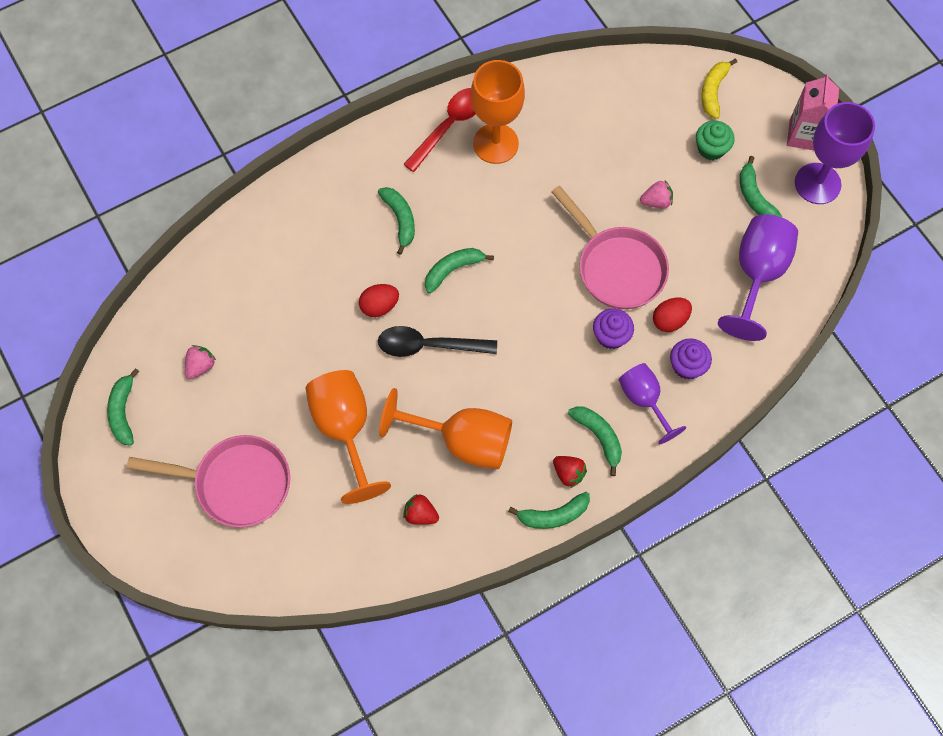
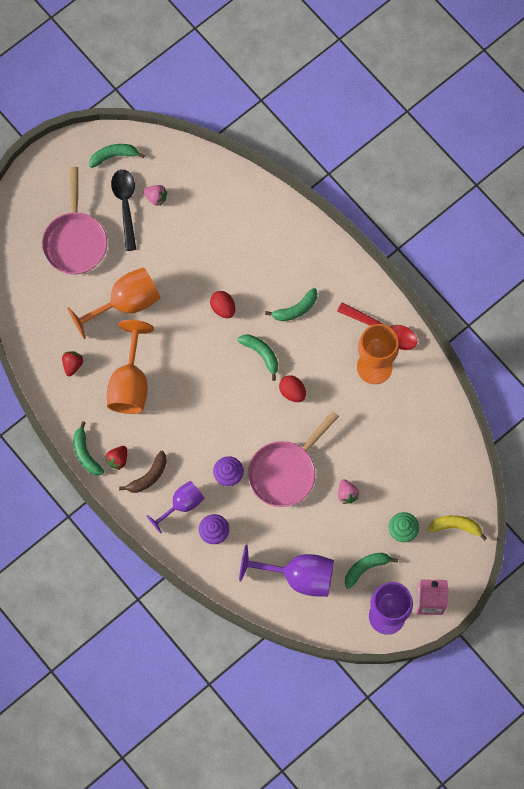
camera: 80 degrees right, 5 degrees up
(428, 346) = (198, 348): black spoon -> black spoon (125, 205)
(598, 437) = (148, 476): green banana -> brown banana
(669, 320) = (248, 515): red egg -> red egg (292, 392)

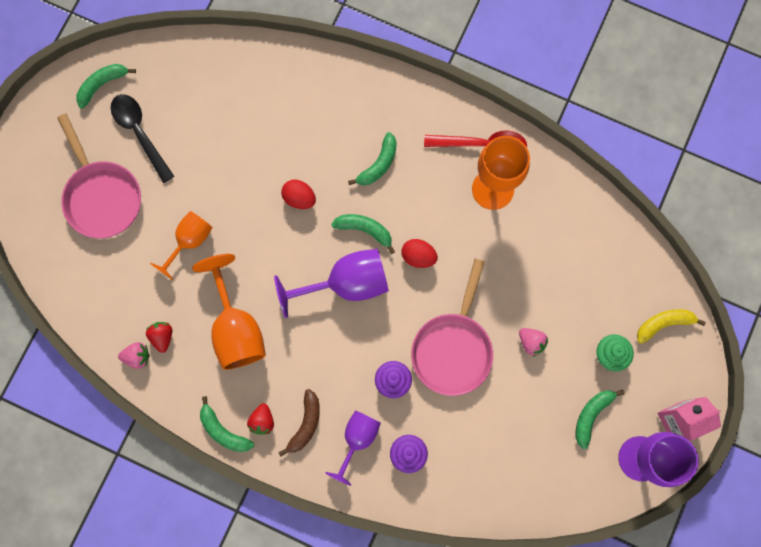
camera: 25 degrees left, 5 degrees up
(125, 303) = (190, 241): orange goblet -> orange goblet, size x0.63
(156, 198) = (169, 110): pink strawberry -> pink strawberry (137, 356)
(298, 576) = (523, 459): purple goblet -> purple goblet (346, 283)

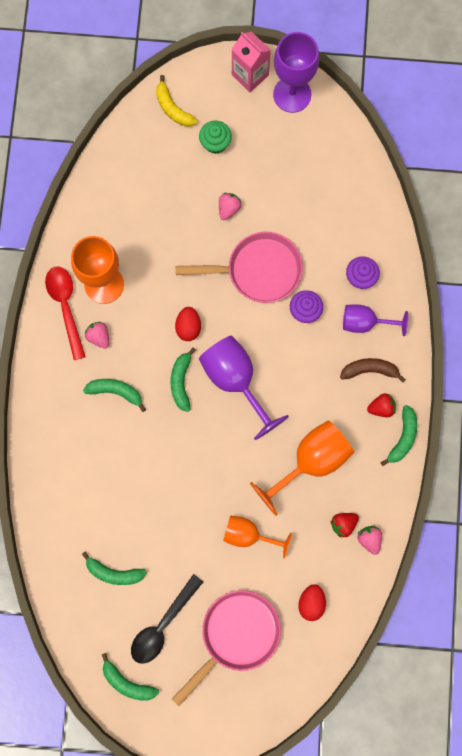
camera: 110 degrees left, 0 degrees up
(299, 198) = (173, 451): red egg -> red egg (311, 603)
(440, 166) = (99, 337): none -> pink strawberry
(591, 415) = (271, 142): green banana -> green banana (114, 573)

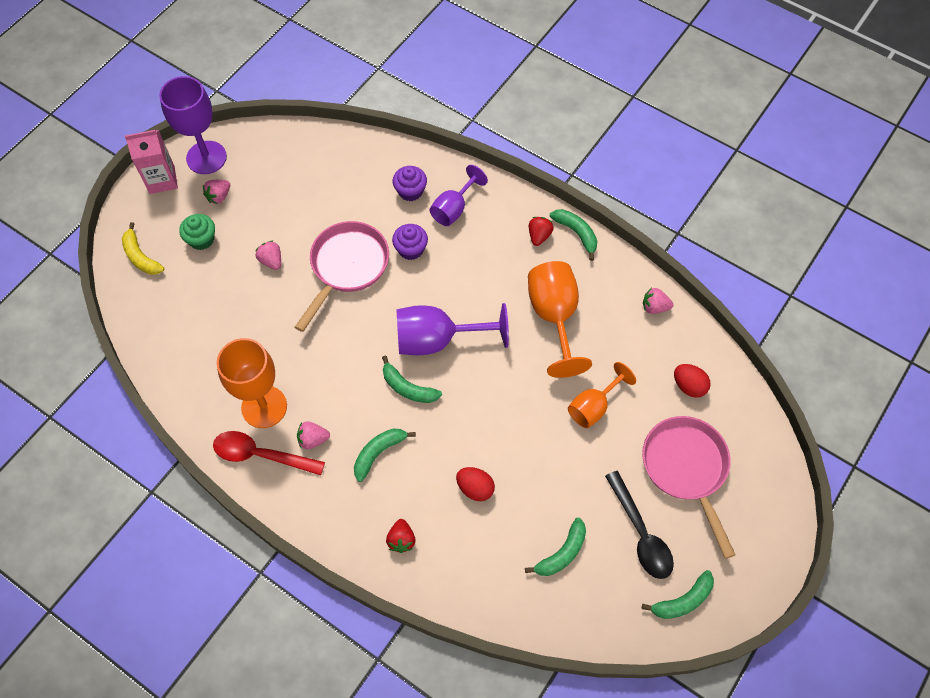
camera: 60 degrees left, 15 degrees down
(173, 108) = (141, 256): yellow banana -> yellow banana turned 60 degrees clockwise
(188, 327) = (359, 353): red egg -> red egg (475, 488)
(262, 129) = (219, 196): none -> pink strawberry
(343, 524) = (628, 321): red strawberry -> red strawberry (401, 540)
(370, 370) = (499, 227): brown banana -> none

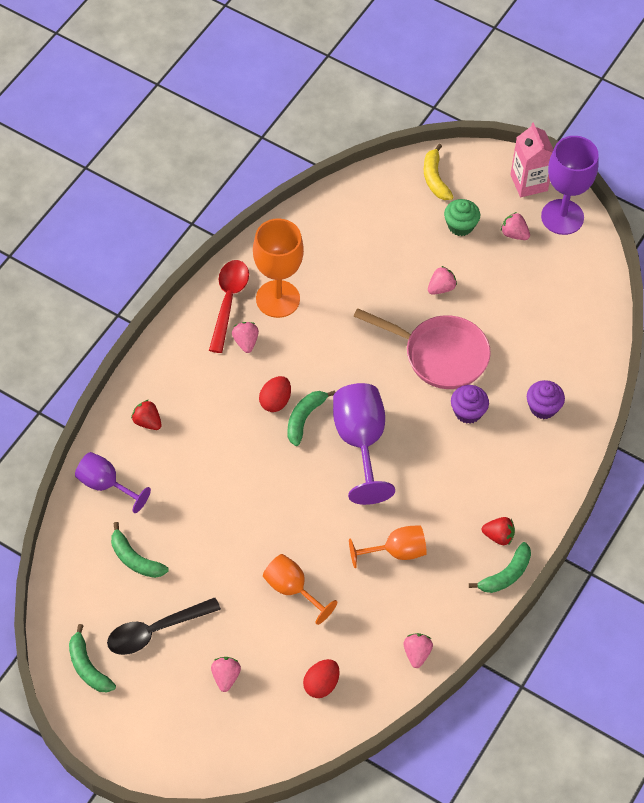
camera: 85 degrees right, 5 degrees down
(141, 256) = (435, 178): yellow banana -> yellow banana turned 60 degrees counterclockwise
(378, 453) = (233, 397): green banana -> none
(401, 540) = (147, 422): red strawberry -> red strawberry turned 45 degrees clockwise
(453, 209) = (525, 450): purple goblet -> purple goblet (105, 485)
(475, 488) = (199, 482): red egg -> red egg (275, 401)
(554, 317) = (396, 552): orange goblet -> orange goblet, size x0.63
(686, 469) = (225, 677): pink pan -> pink strawberry

